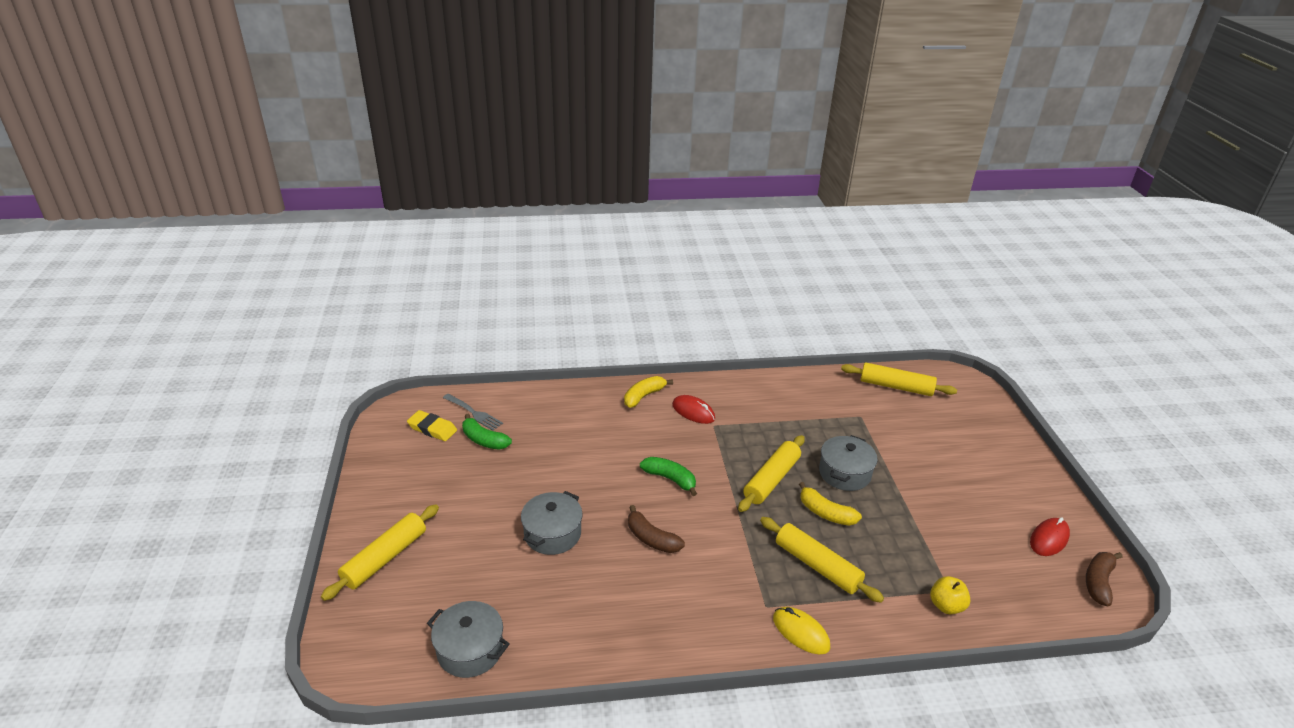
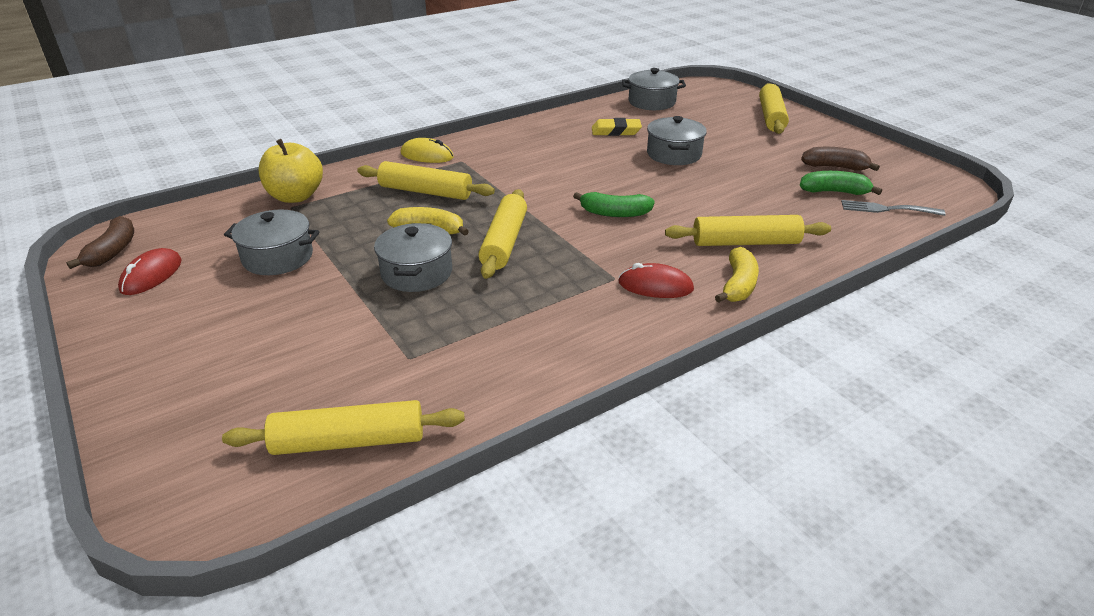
camera: 155 degrees right, 0 degrees up
(432, 429) = (896, 186): yellow eraser -> yellow eraser (616, 131)
(604, 421) = (745, 242): none -> yellow rolling pin
(651, 538) = (589, 171): brown banana -> brown banana (835, 167)
(946, 606) = (295, 196): yellow apple -> yellow apple, size x1.63
(950, 524) = (278, 257): none -> grey pot

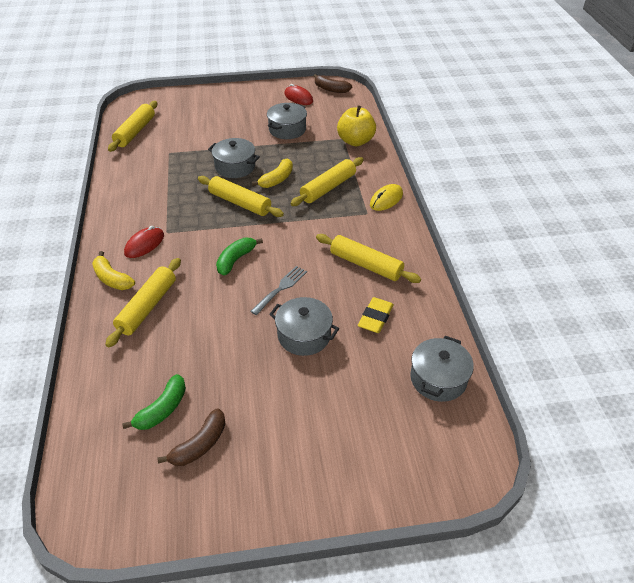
camera: 115 degrees right, 10 degrees up
(771, 117) = (344, 471): yellow rolling pin -> yellow rolling pin (366, 265)
(887, 209) = (109, 427): grey fork -> grey fork (280, 289)

